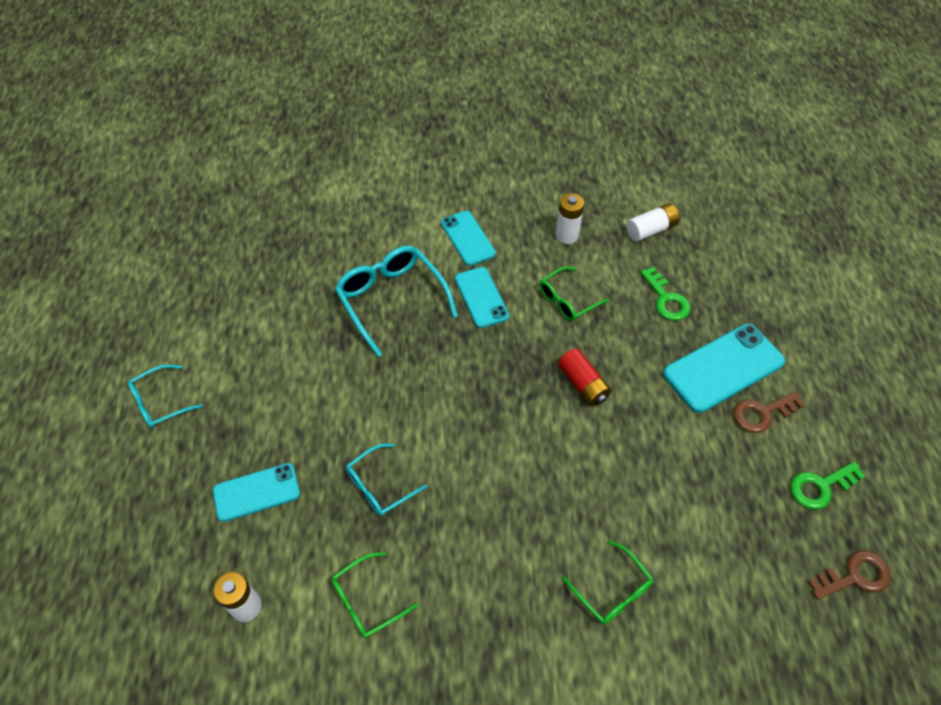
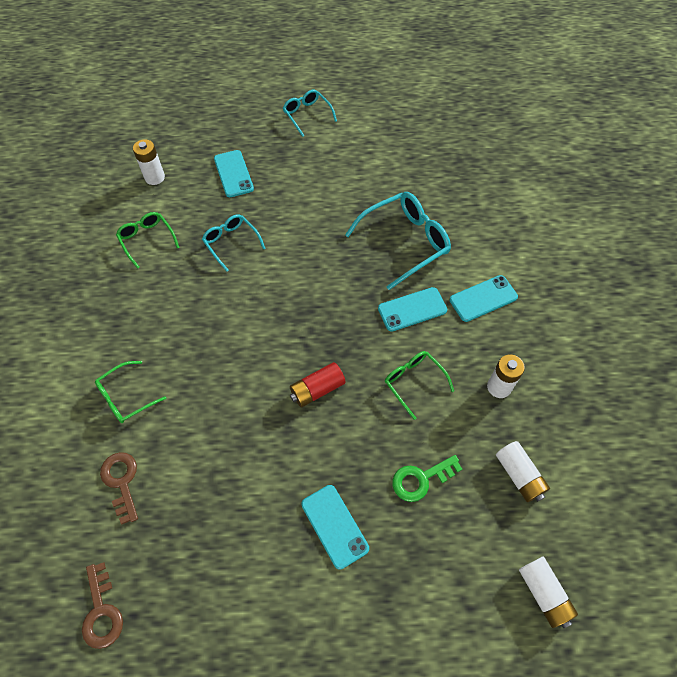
camera: 90 degrees right, 5 degrees up
(723, 368) = (334, 526): turquoise phone -> turquoise phone, size x0.64
(746, 225) = (544, 593): none -> white battery
(762, 413) = (279, 557): brown key -> brown key (121, 482)
(820, 487) = (194, 601): green key -> none

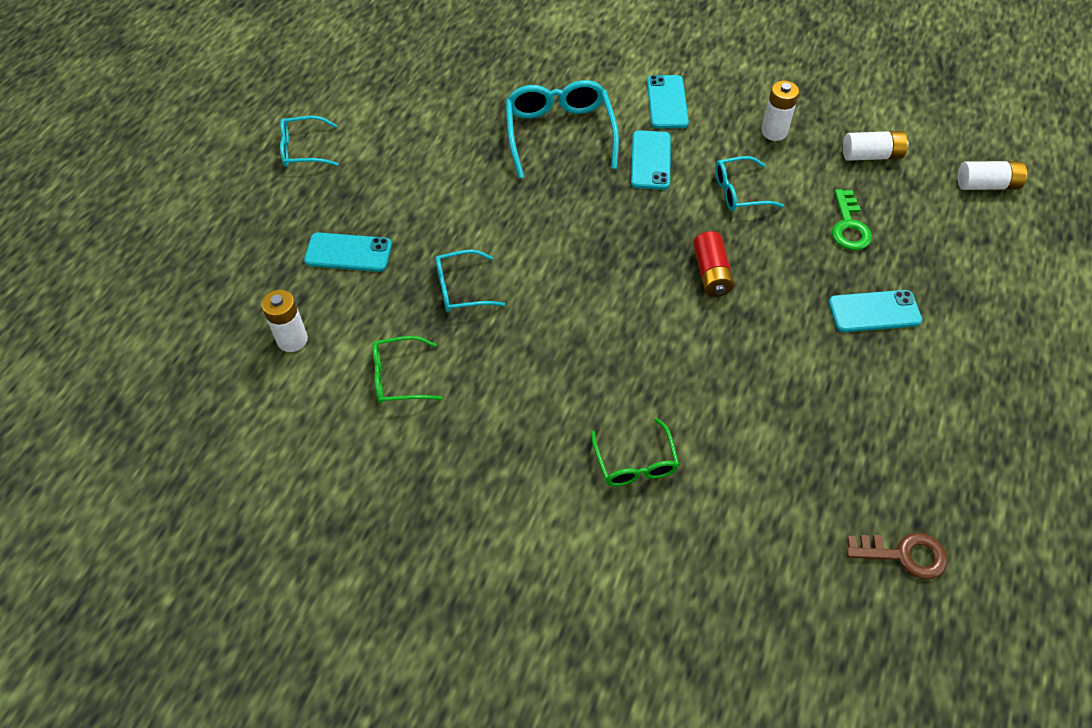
camera: 65 degrees left, 5 degrees down
(121, 482) = (750, 496): brown key -> none
(414, 382) = (739, 192): green glasses -> turquoise glasses

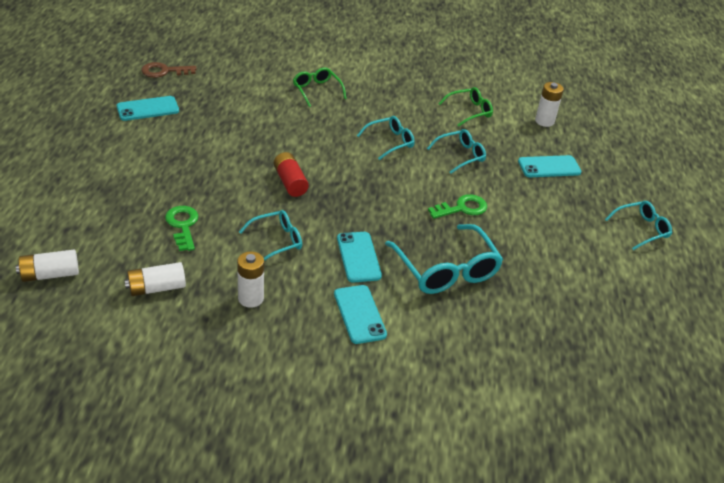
camera: 160 degrees right, 15 degrees down
(503, 205) = (462, 208): none -> green key
(552, 328) = (390, 142): none -> turquoise glasses
(874, 311) = (168, 172): turquoise phone -> turquoise phone (148, 109)

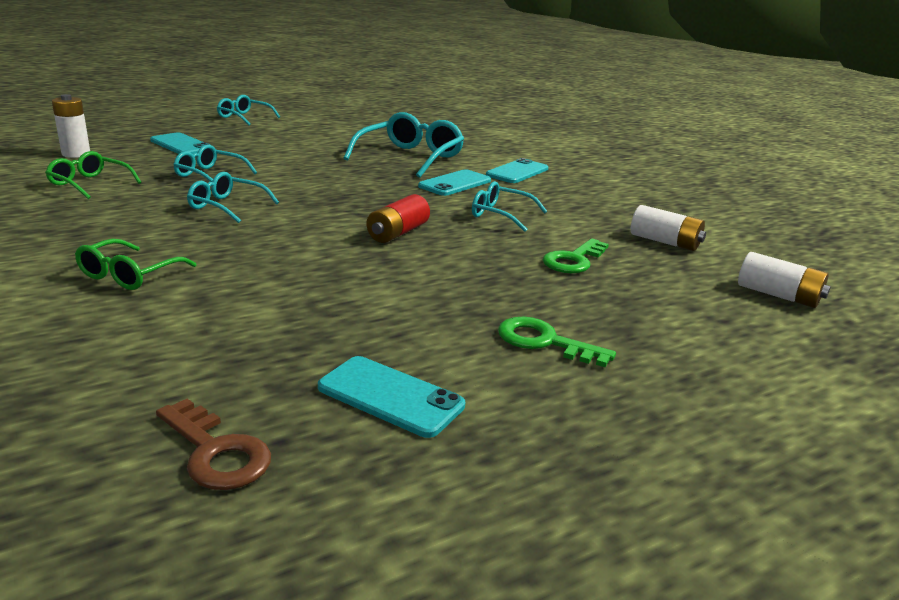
camera: 125 degrees left, 15 degrees down
(250, 298) = (586, 206): white battery -> none
(462, 208) = (311, 163): green key -> green key (544, 342)

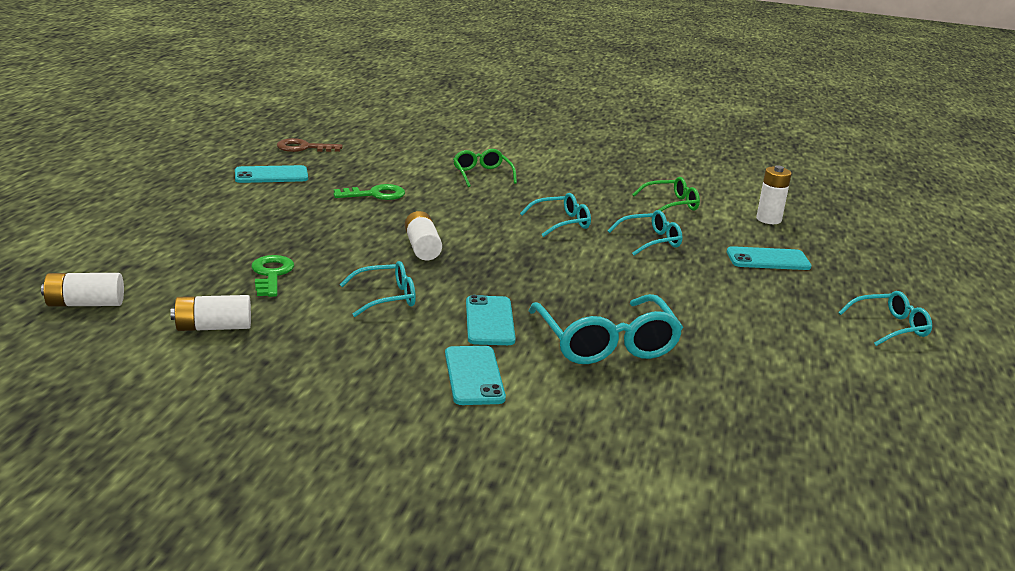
camera: 135 degrees right, 0 degrees up
(398, 233) = (422, 247): red battery -> white battery
(544, 342) = (230, 215): green key -> green key (375, 194)

